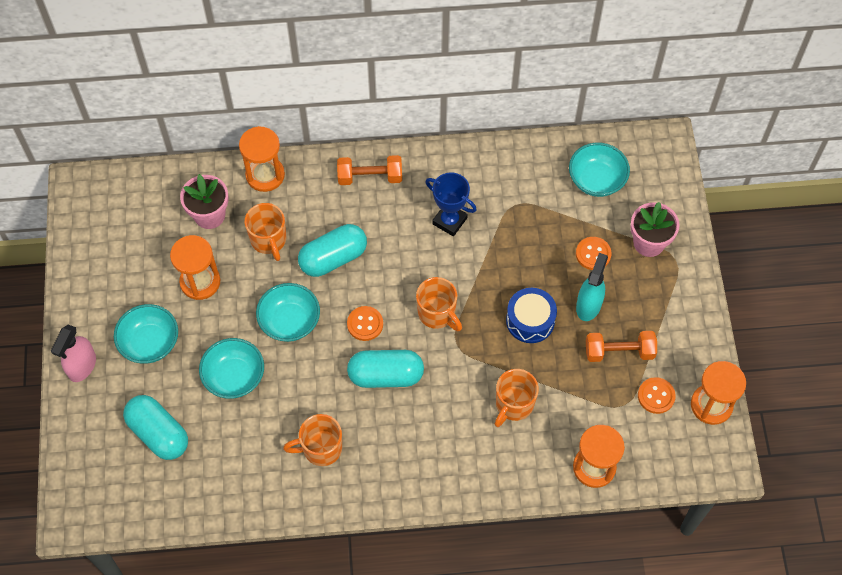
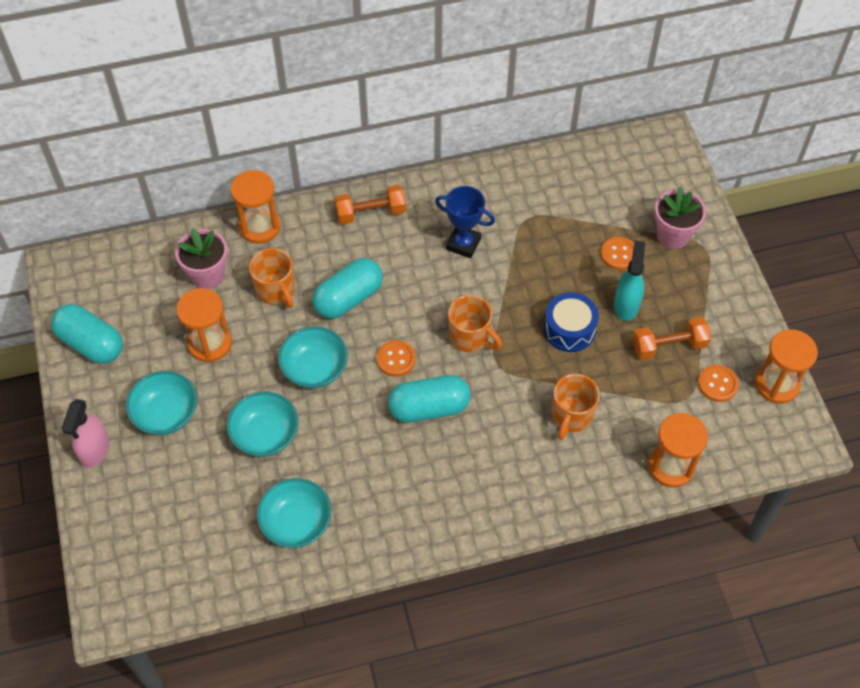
camera: 10 degrees left, 5 degrees down
(158, 433) = (192, 507): turquoise capsule -> turquoise capsule (91, 343)
(321, 448) = (374, 494): orange mug -> none
(596, 180) = (605, 182): turquoise bowl -> turquoise bowl (296, 523)

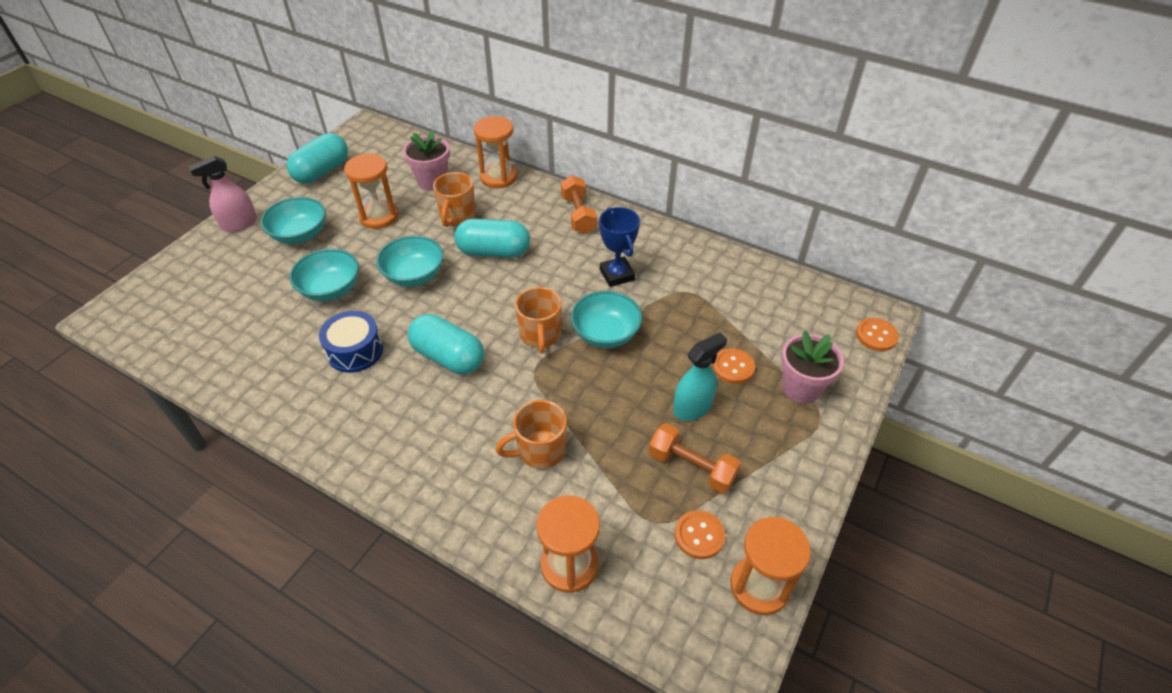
camera: 45 degrees right, 10 degrees down
(91, 343) = (322, 171): turquoise capsule -> turquoise capsule turned 45 degrees clockwise
(296, 523) = (268, 355): turquoise bowl -> turquoise bowl (606, 334)
(371, 213) = (578, 215): orange dumbbell -> orange dumbbell turned 45 degrees clockwise
(396, 359) = (471, 309): orange button -> orange button (876, 336)
(569, 329) = (621, 388): blue drum -> blue drum (355, 351)

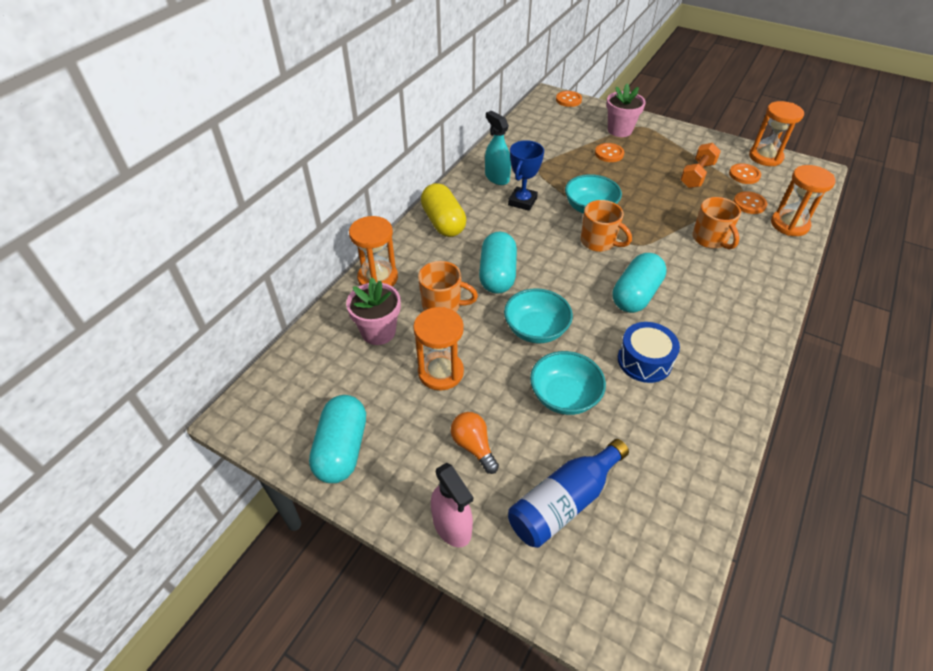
camera: 90 degrees left, 0 degrees up
(232, 281) = (564, 502): none -> blue bottle
(300, 234) = (473, 446): turquoise bowl -> orange light bulb
(322, 171) = (342, 449): turquoise capsule -> turquoise capsule turned 60 degrees clockwise
(540, 335) = (599, 242): orange mug -> orange mug turned 45 degrees clockwise
(578, 215) = (443, 222): orange dumbbell -> yellow capsule
(617, 275) = (522, 201): blue trophy -> blue trophy turned 45 degrees counterclockwise
(620, 522) = (749, 204): none -> orange button
(692, 407) = (649, 172): turquoise spray bottle -> turquoise spray bottle (497, 177)

